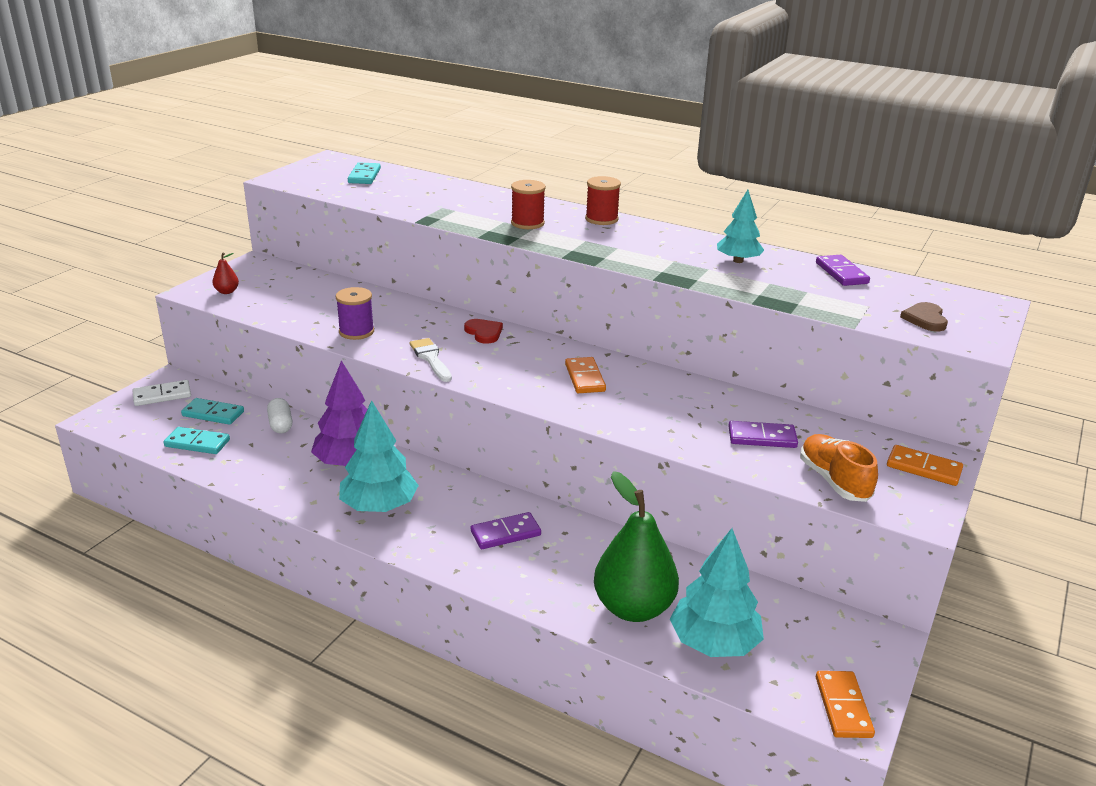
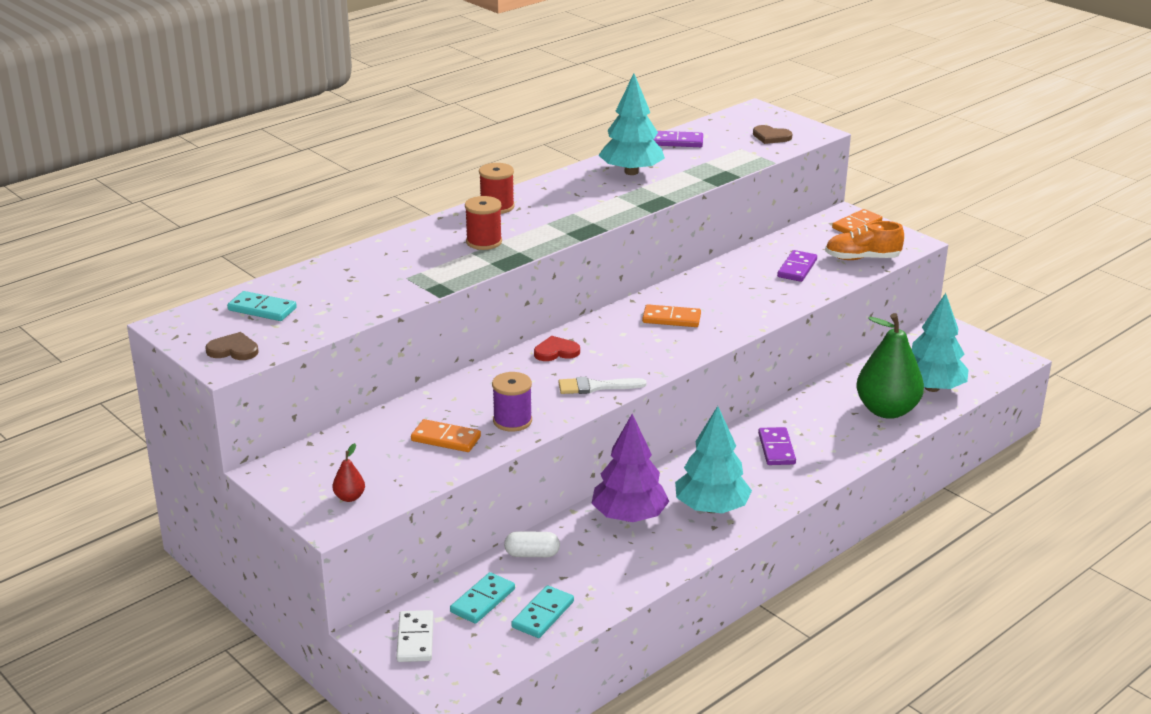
camera: 70 degrees left, 0 degrees up
(300, 178) = (233, 350): none -> brown heart
(738, 261) = (631, 172): turquoise tree -> turquoise tree, size x1.53
(843, 707) = (1000, 358): orange domino -> orange domino (446, 439)

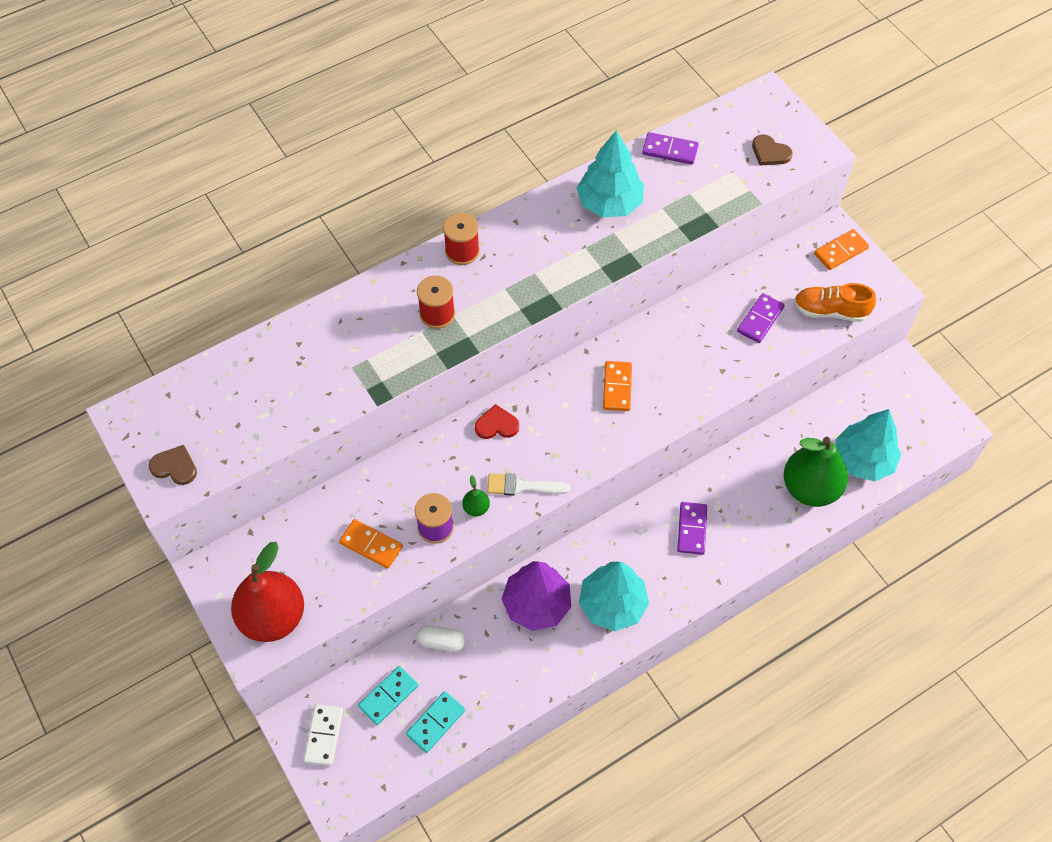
camera: 10 degrees right, 30 degrees up
(262, 309) = (210, 402): turquoise domino -> none
(349, 497) = (273, 617): red pear -> red pear, size x2.46
(552, 405) = (476, 508): none -> green pear
(671, 319) = (617, 387): orange domino -> orange domino turned 75 degrees clockwise

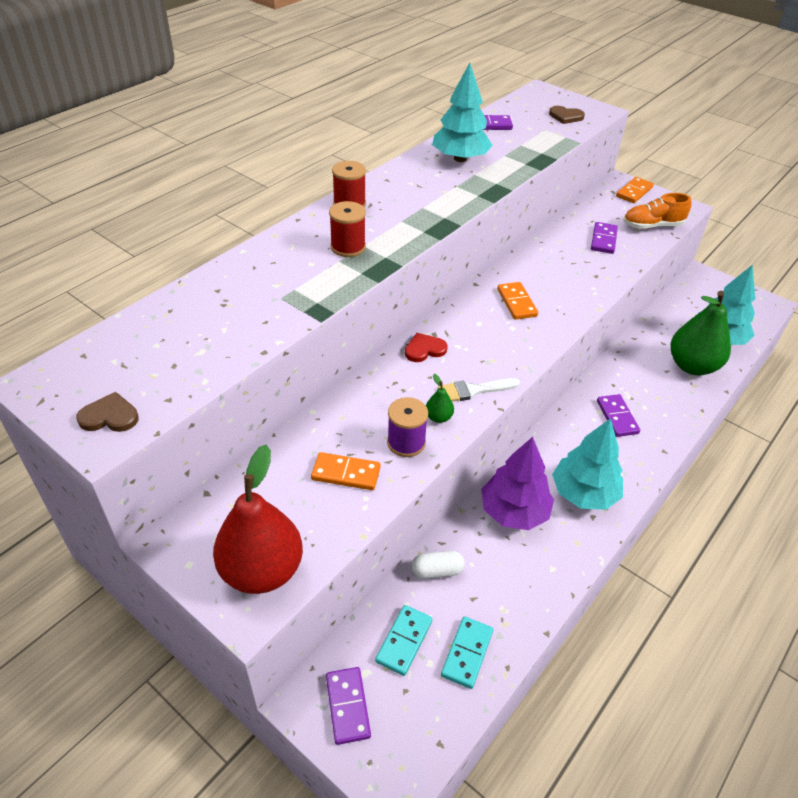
camera: 20 degrees left, 15 degrees down
(323, 735) = (347, 706): white domino -> purple domino

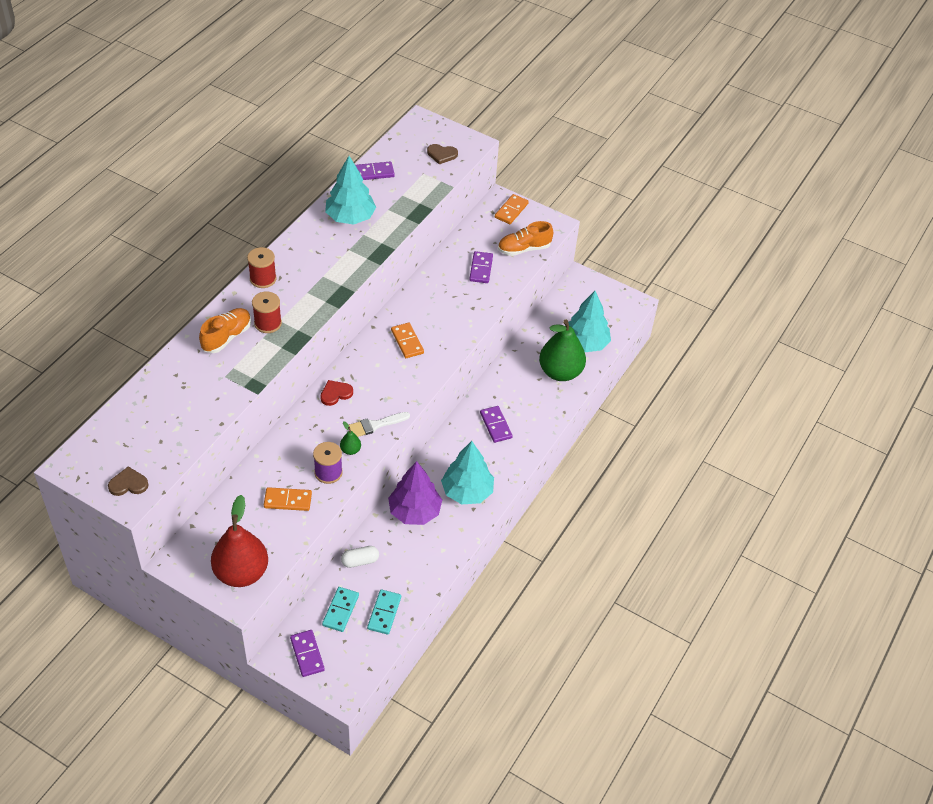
camera: 10 degrees left, 5 degrees up
(293, 256) = (226, 337): none -> orange shoe

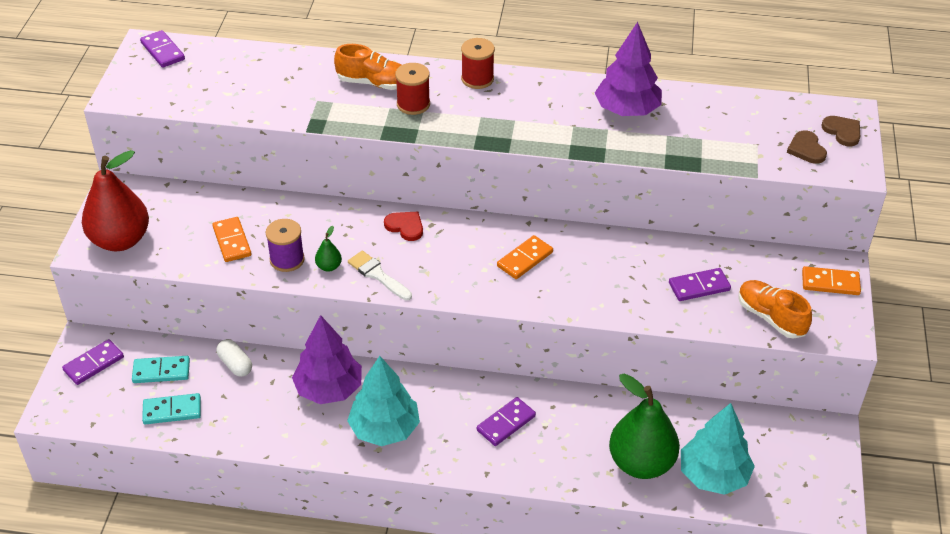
camera: 70 degrees right, 5 degrees down
(128, 484) = (139, 88): brown heart -> brown heart (842, 132)
(350, 217) = (627, 110): turquoise tree -> purple tree
(373, 173) = (719, 104): purple domino -> purple domino (162, 51)

